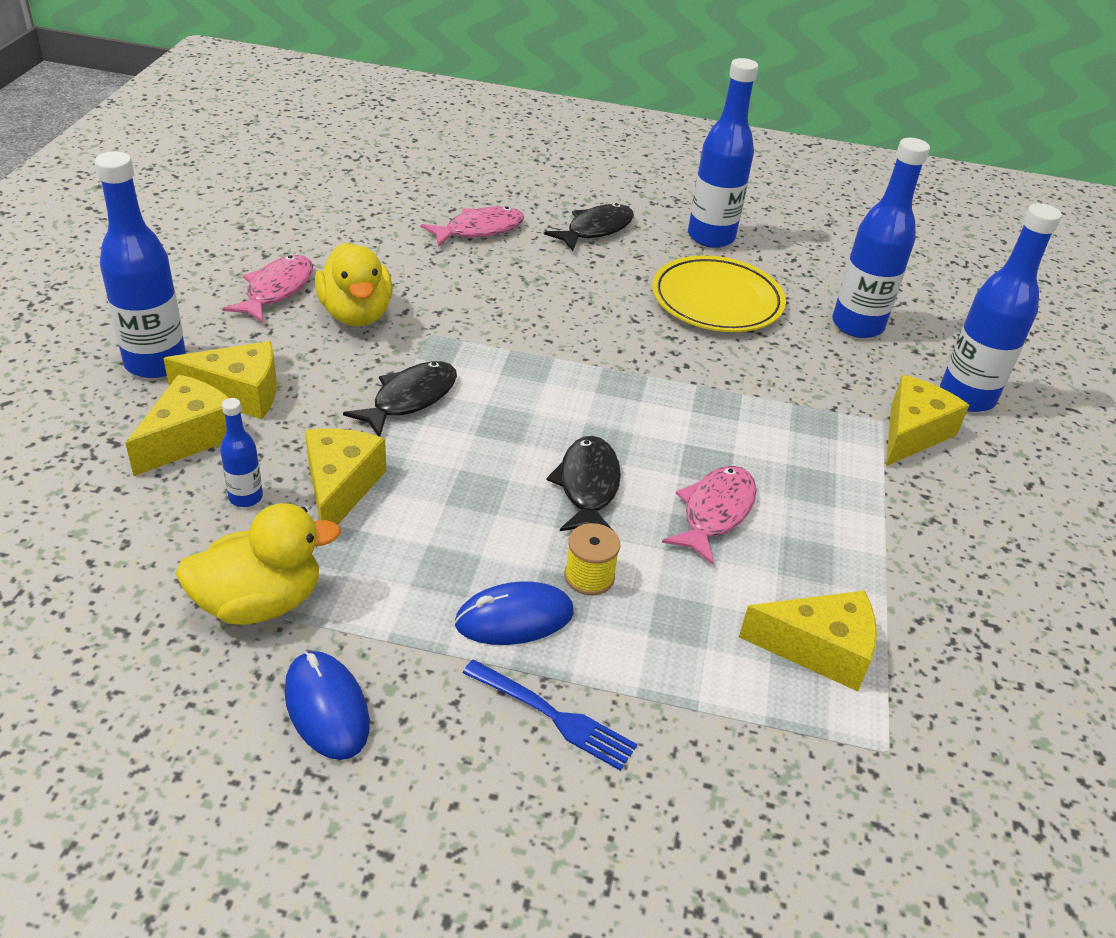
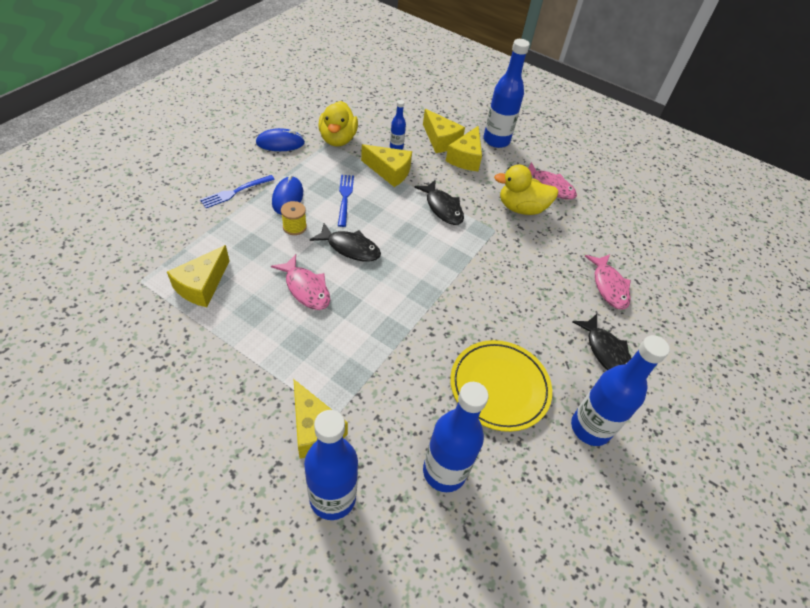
camera: 110 degrees right, 10 degrees up
(461, 530) = (345, 198): none -> blue fork

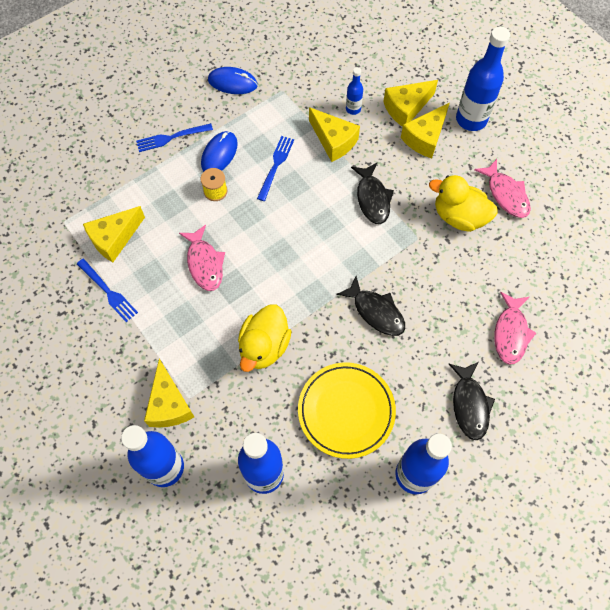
camera: 25 degrees right, 15 degrees up
(209, 335) = (108, 291): none -> blue fork
(338, 139) = (294, 88): yellow duck -> yellow duck (264, 346)
(350, 248) = (261, 227): black fish -> black fish (376, 311)
(440, 140) = (406, 108): yellow cheese -> yellow cheese turned 75 degrees clockwise

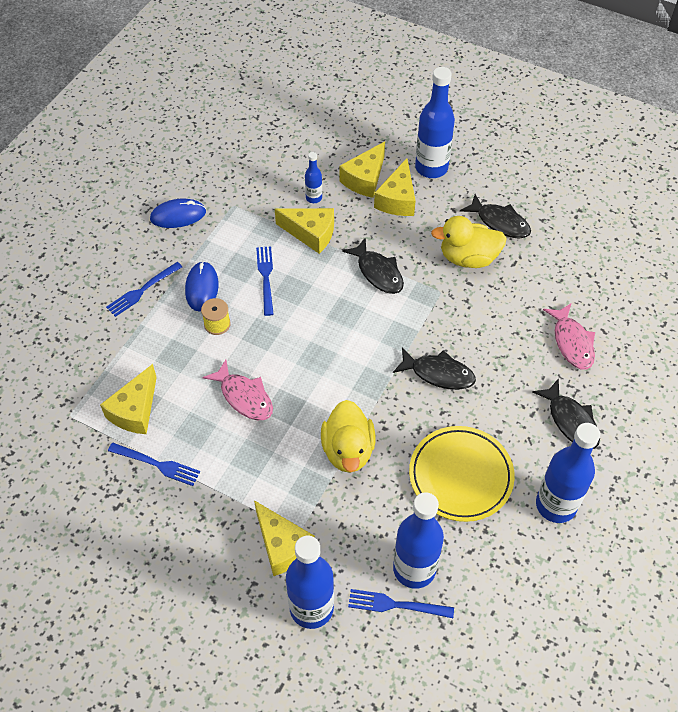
camera: 25 degrees left, 10 degrees down
(233, 497) = (396, 605): none -> blue fork
(506, 194) = (499, 222): pink fish -> black fish

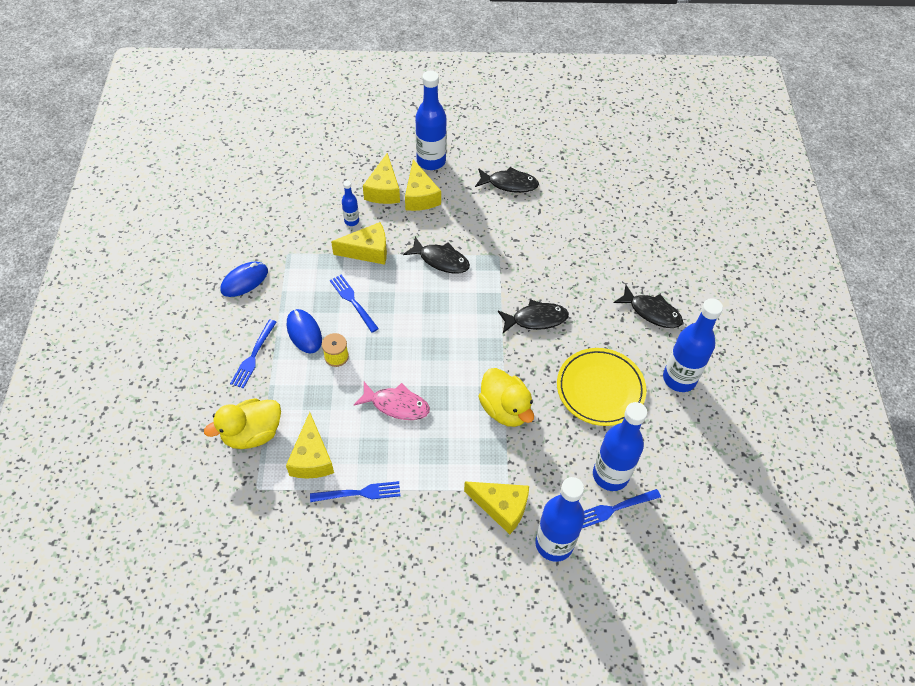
camera: 30 degrees left, 0 degrees up
(468, 258) = (503, 221): yellow duck -> yellow duck (252, 434)
(572, 342) = (617, 253): pink fish -> none

